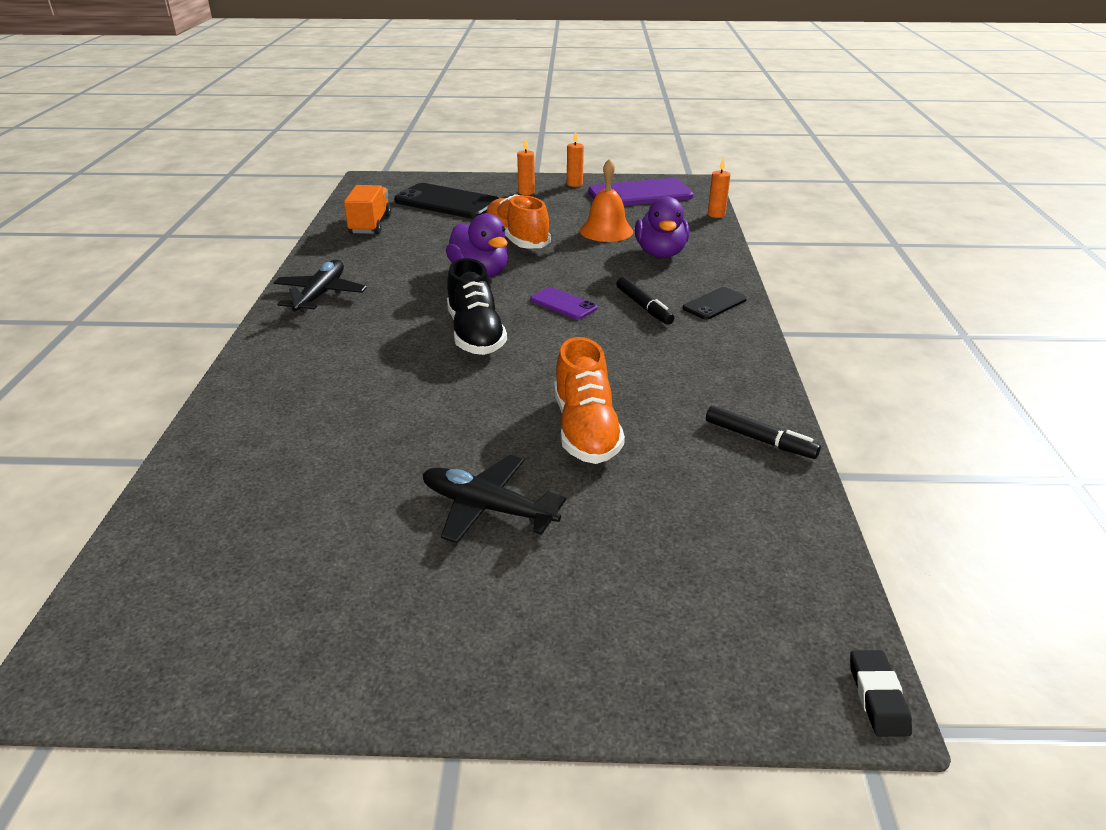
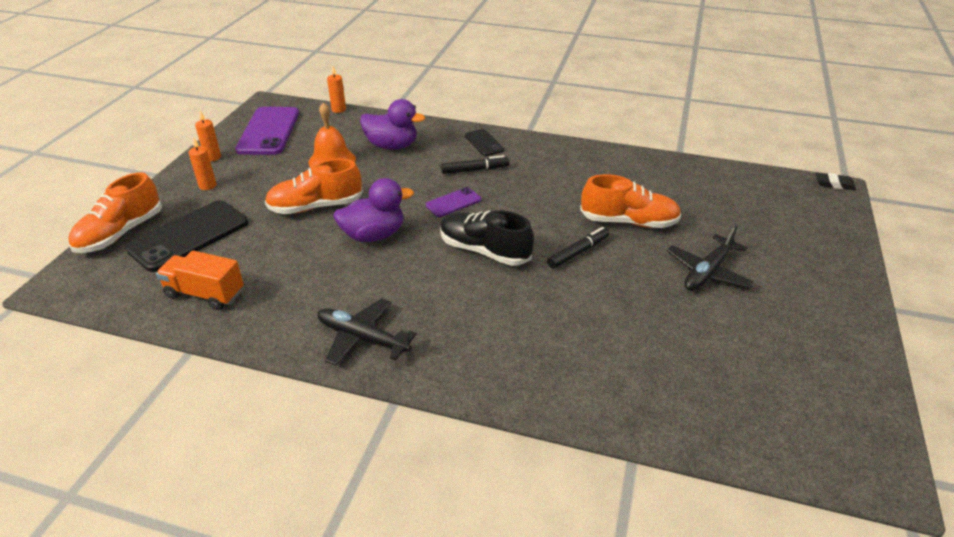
camera: 75 degrees left, 5 degrees up
(441, 181) = (120, 233): none -> orange shoe
(475, 334) = (484, 251): black shoe -> black shoe turned 150 degrees counterclockwise
(759, 440) = (648, 166): black marker -> black marker (578, 252)

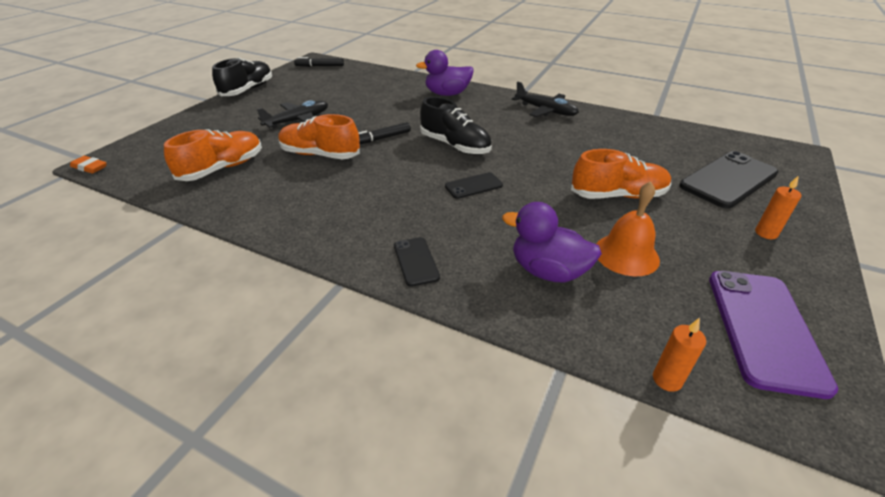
camera: 170 degrees left, 0 degrees up
(120, 233) = (802, 188): orange shoe -> orange shoe (222, 168)
(205, 294) = (671, 139): orange truck -> none
(213, 157) = (806, 280): orange candle -> none
(374, 235) = (550, 165): purple duck -> purple duck (447, 94)
(453, 202) = (473, 186): purple phone -> black phone
(475, 170) = (441, 220): black marker -> black marker (320, 66)
(834, 184) = (89, 167): black eraser -> orange eraser
(865, 335) = (248, 90): none -> black shoe

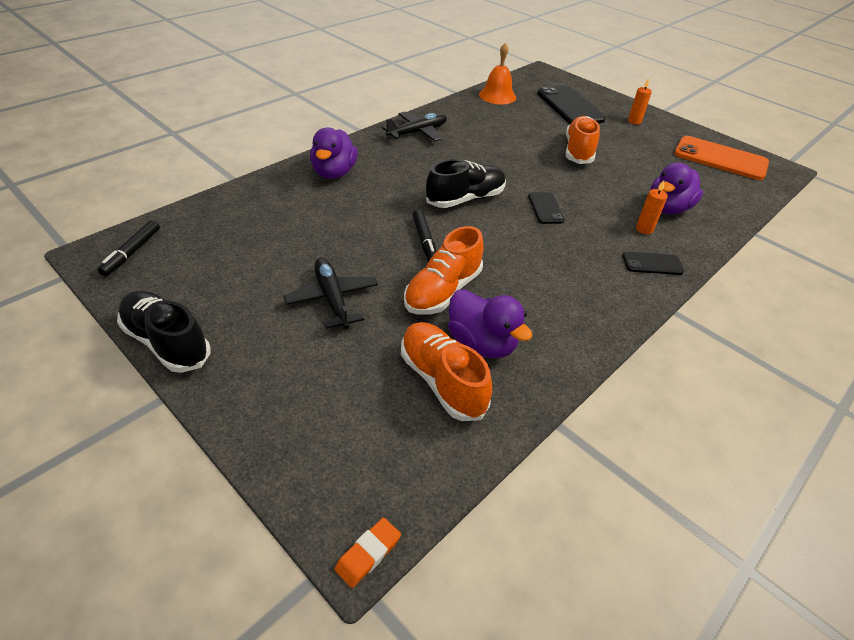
camera: 75 degrees left, 5 degrees up
(263, 178) = (481, 343): none -> purple duck
(626, 254) = (651, 174): orange bell -> orange bell (497, 96)
(667, 380) = (761, 201): orange candle -> orange candle (644, 229)
(764, 329) = (720, 159): purple phone -> orange phone

